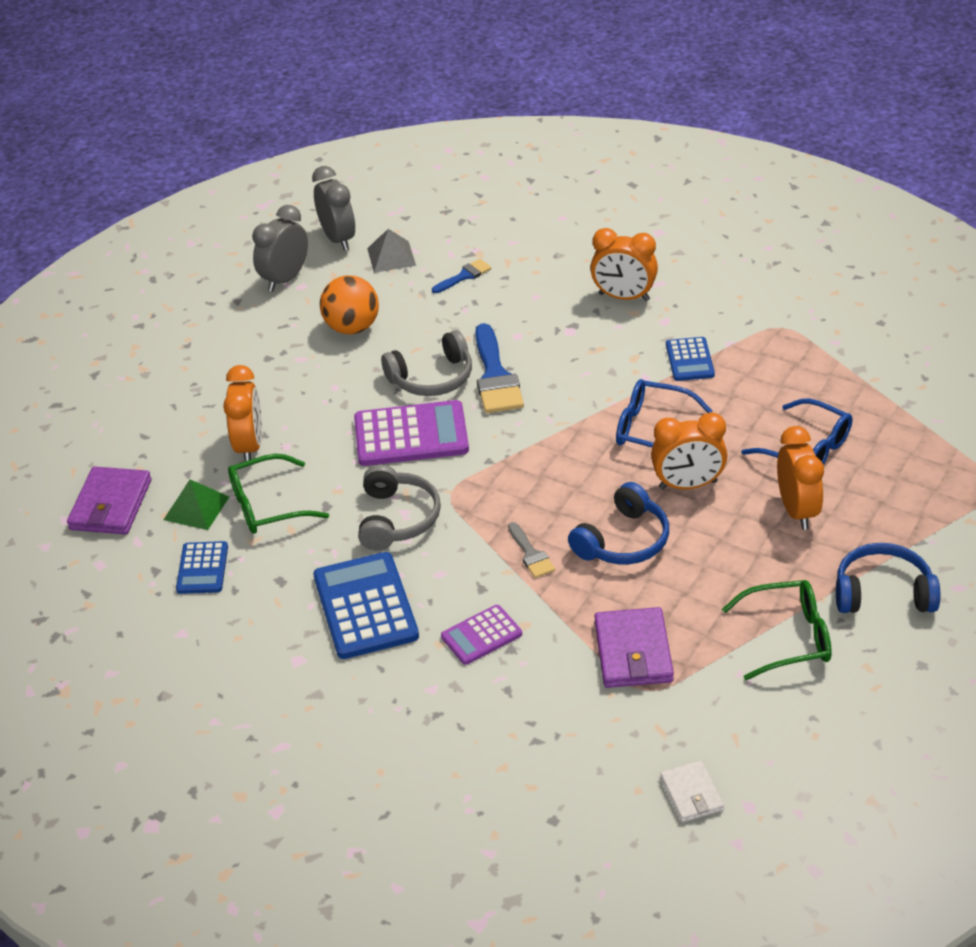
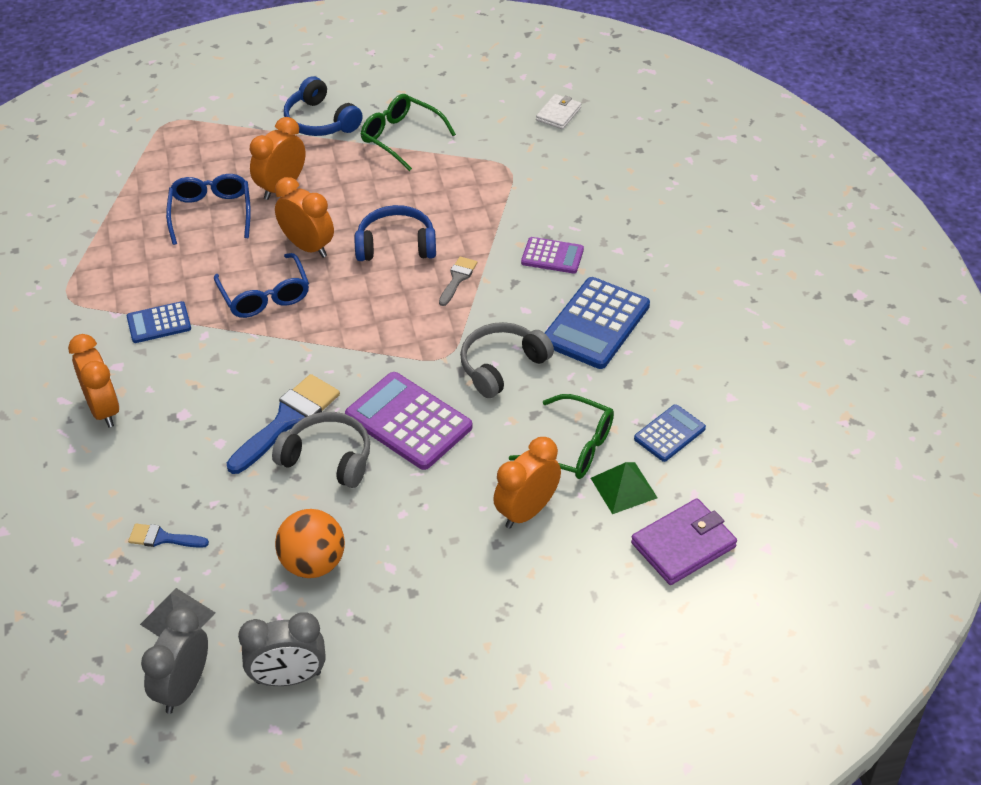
camera: 135 degrees left, 5 degrees up
(633, 652) = (486, 188): purple wallet -> none
(689, 360) = (159, 323): blue calculator -> blue calculator turned 150 degrees counterclockwise

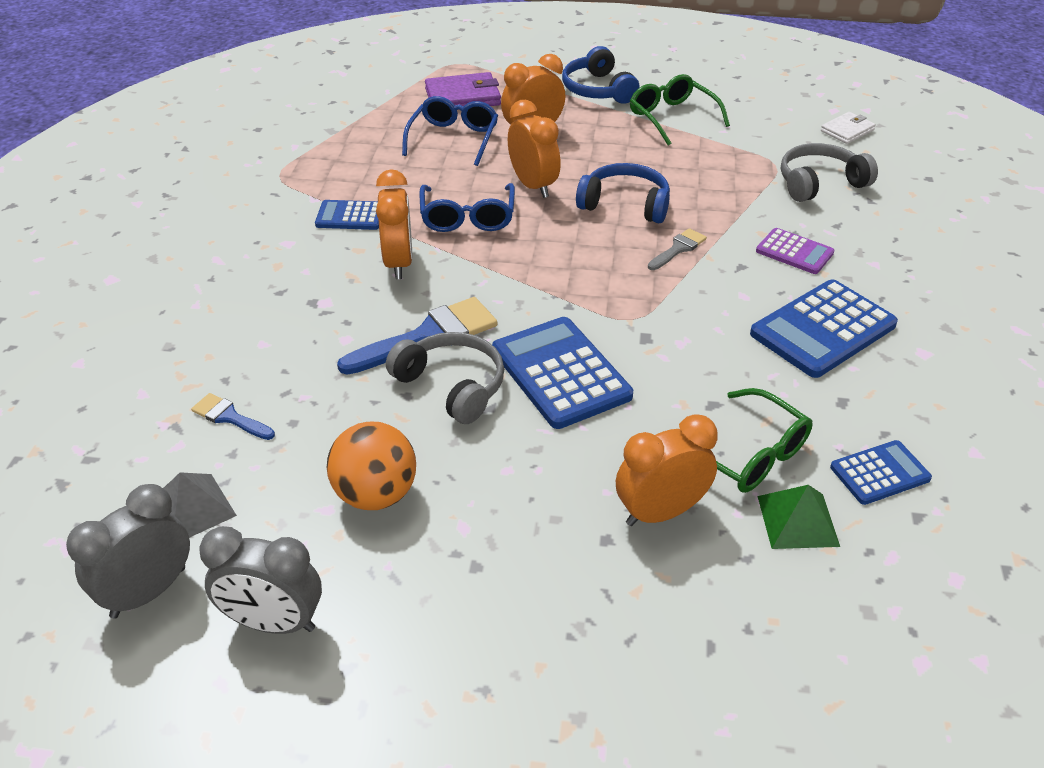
camera: 20 degrees right, 5 degrees down
(103, 409) = (249, 277): orange clock -> orange clock (398, 263)
(408, 421) = (561, 373): purple calculator -> blue calculator
(502, 366) = (694, 344): grey headphones -> grey headphones (820, 183)
(683, 545) = (858, 619): purple wallet -> purple wallet (462, 97)

